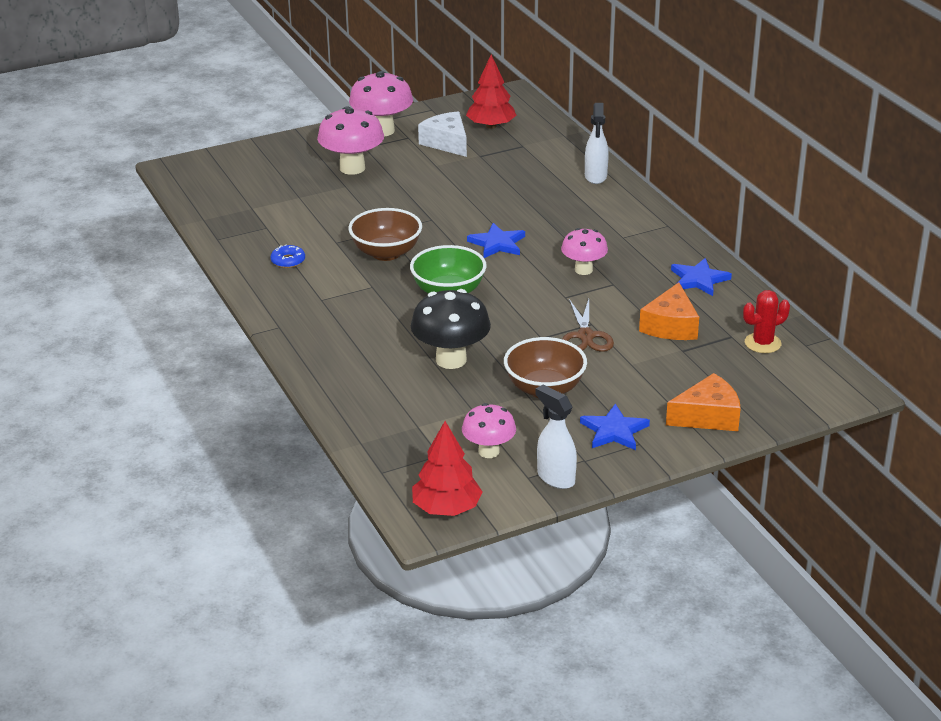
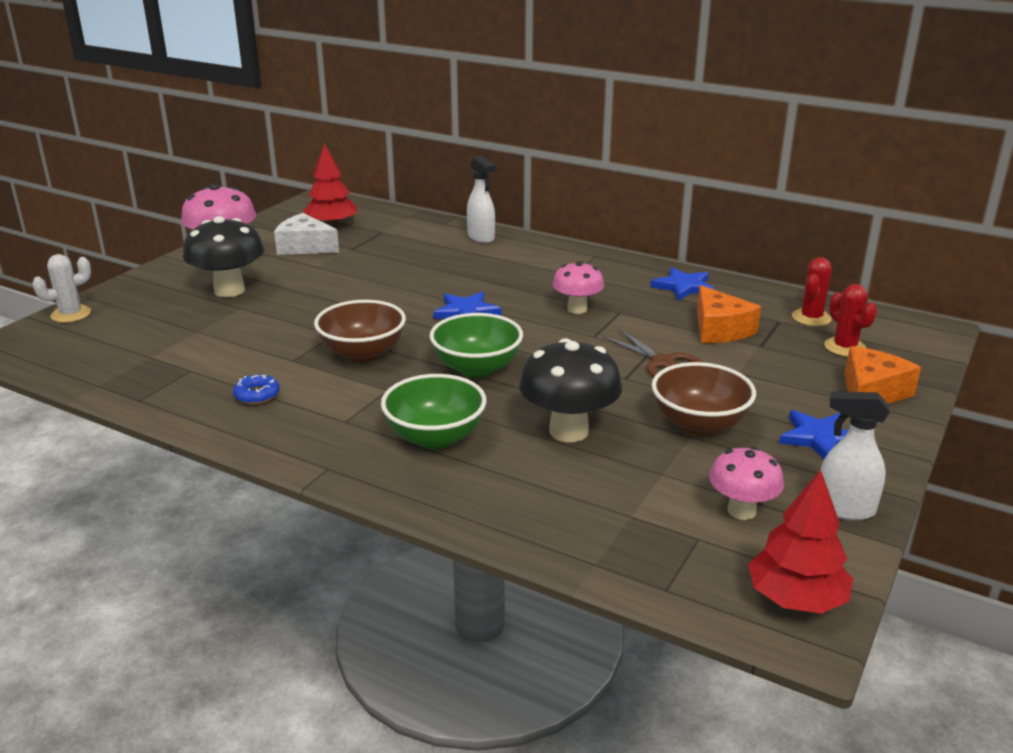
camera: 35 degrees left, 5 degrees down
(233, 155) = (71, 314): none -> white cactus
(352, 168) = (229, 290): pink mushroom -> black mushroom
(362, 331) = (435, 437): none -> green bowl
(748, 376) = (845, 347): none -> red cactus

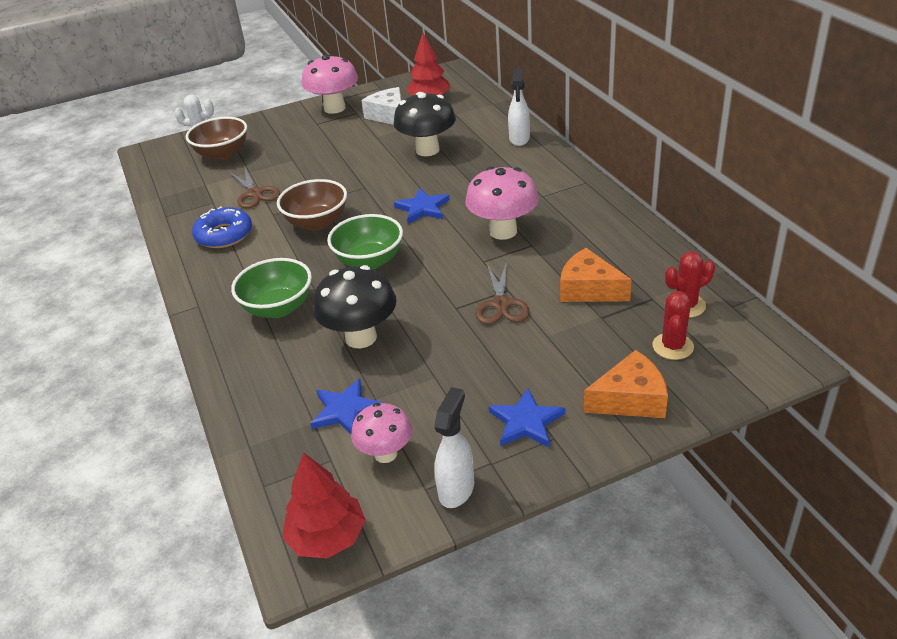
camera: 40 degrees right, 10 degrees up
(229, 290) = (302, 143): black mushroom -> black mushroom (427, 150)
(238, 348) = (255, 193): none -> brown scissors
(257, 395) = (224, 235): blue donut -> blue donut, size x1.79
(577, 309) = (503, 231): pink mushroom -> pink mushroom, size x1.58
(684, 287) = (616, 236): blue star -> blue star (345, 410)
(699, 424) = (454, 370): brown bowl -> brown bowl (222, 154)
(719, 329) = (588, 289): orange cheese -> orange cheese turned 105 degrees clockwise
(844, 509) = (456, 489): white spray bottle -> white spray bottle turned 60 degrees clockwise

